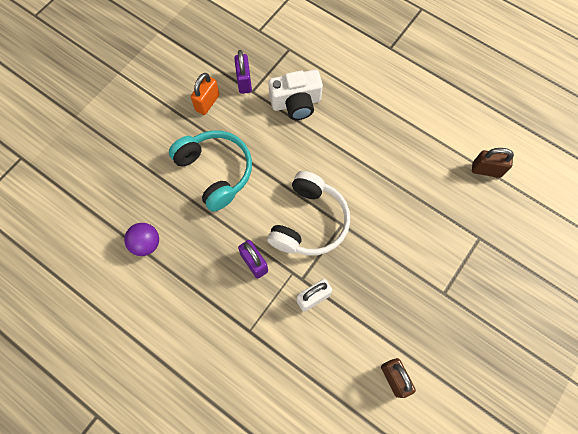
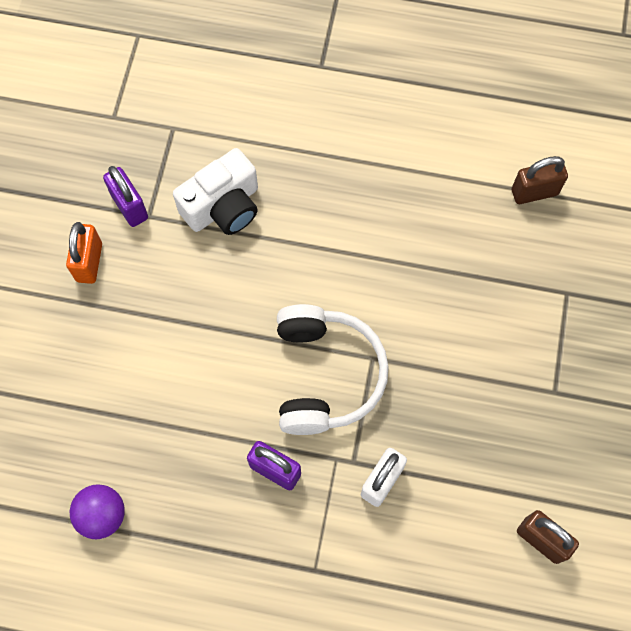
camera: 25 degrees left, 0 degrees up
(215, 172) = (153, 362): turquoise headphones -> none

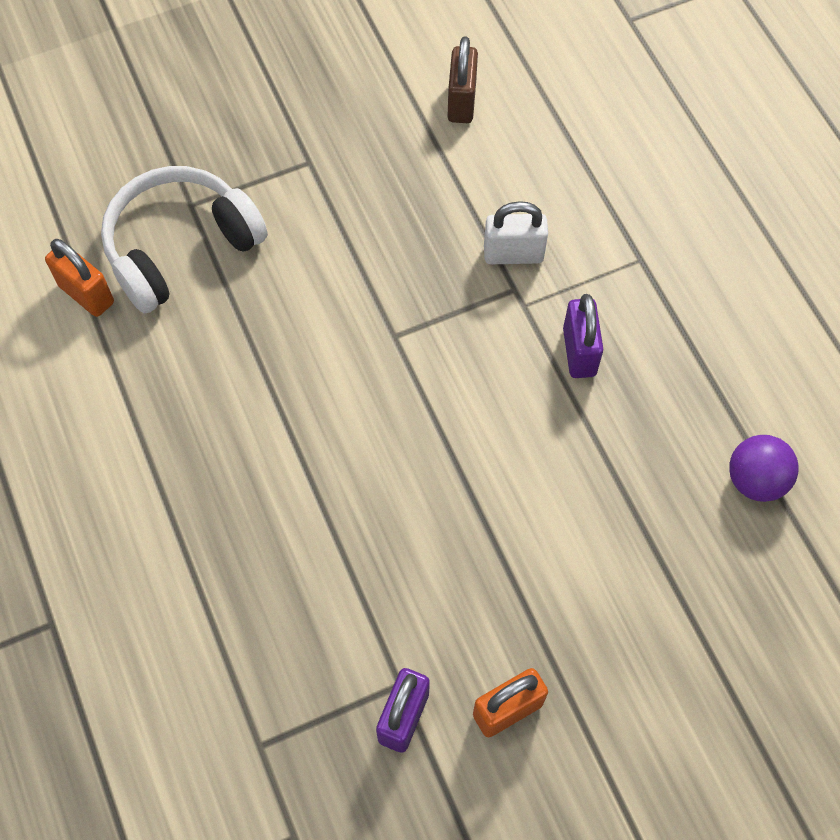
camera: 125 degrees left, 5 degrees down
(223, 207) = (327, 605): white camera -> none
(325, 375) = (447, 368): white headphones -> white headphones (181, 247)
(534, 192) = (86, 294): brown padlock -> orange padlock

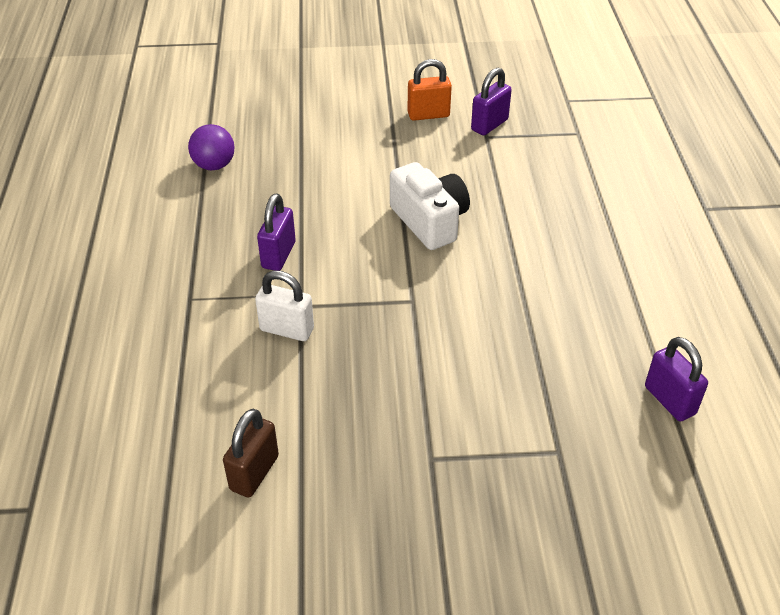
camera: 160 degrees left, 20 degrees down
(86, 294) = (669, 400): orange padlock -> purple padlock
(181, 247) = (576, 415): white headphones -> none
(420, 470) = (430, 221): none -> white camera

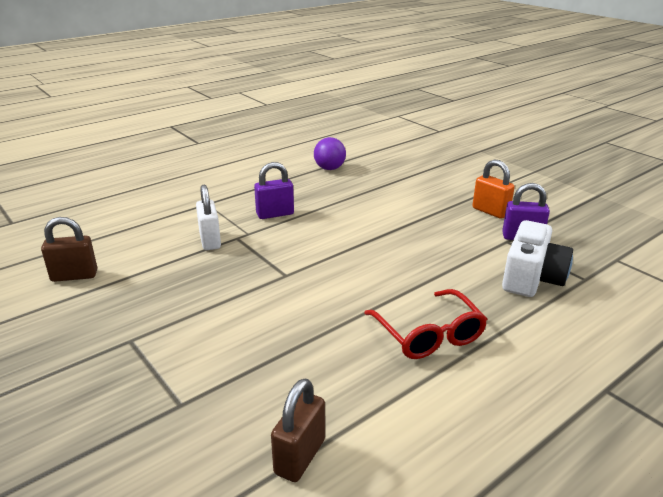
camera: 55 degrees right, 15 degrees down
(430, 221) = (377, 252): white camera -> white camera (531, 278)
(580, 257) = (429, 335): none -> red glasses
(669, 400) = (300, 456): purple padlock -> brown padlock

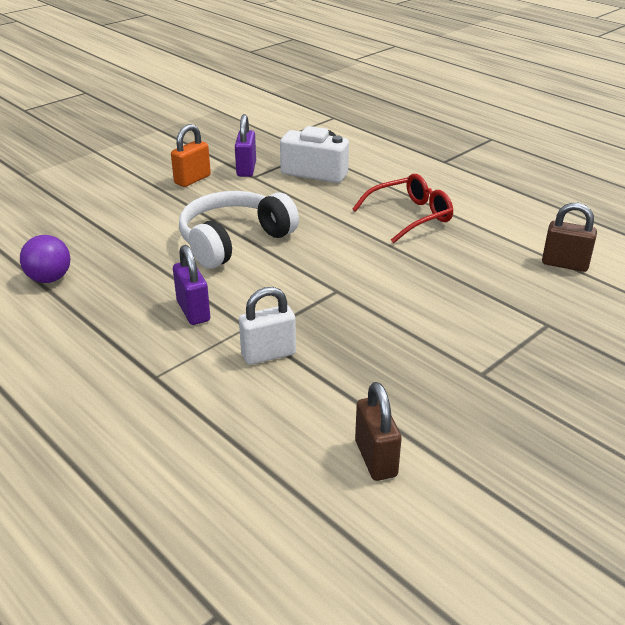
camera: 95 degrees left, 5 degrees up
(376, 230) = (234, 241): none -> white headphones

